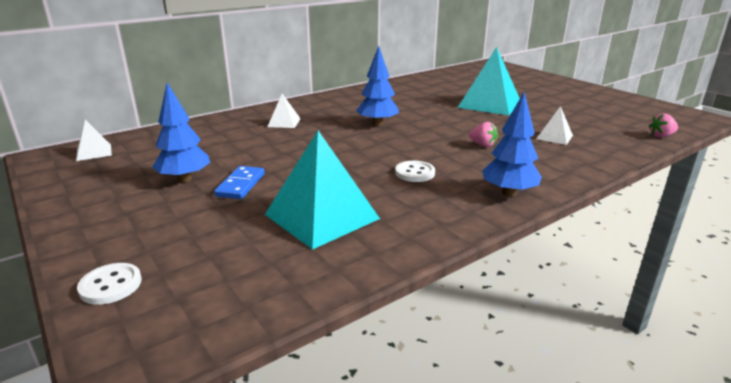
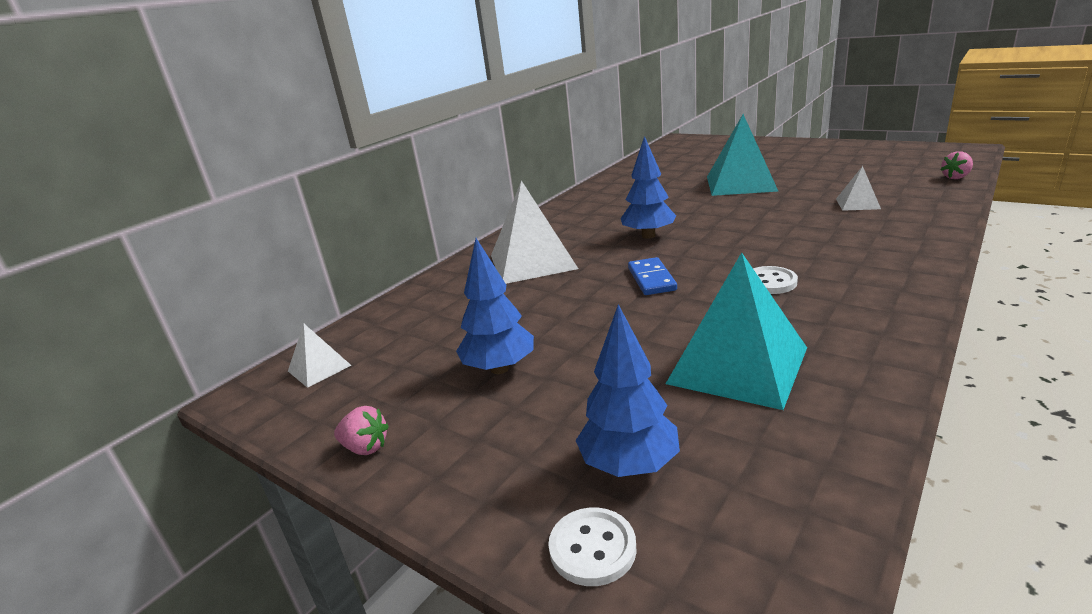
camera: 15 degrees left, 0 degrees up
(241, 185) = (584, 355): blue domino -> blue domino (651, 279)
(284, 122) = (532, 262): white pyramid -> white pyramid, size x2.05
(482, 145) = (797, 231): pink strawberry -> pink strawberry (365, 447)
(509, 193) = (899, 277): blue tree -> blue tree (629, 465)

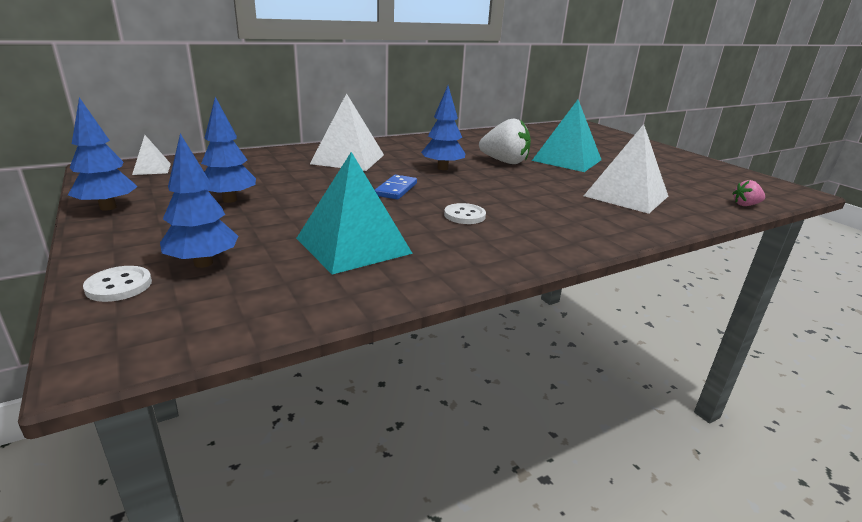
camera: 20 degrees right, 0 degrees up
(365, 447) = (108, 207): pink strawberry -> blue tree
(691, 206) = (504, 162): none -> white strawberry
(857, 203) = (626, 196): white pyramid -> white pyramid, size x2.05

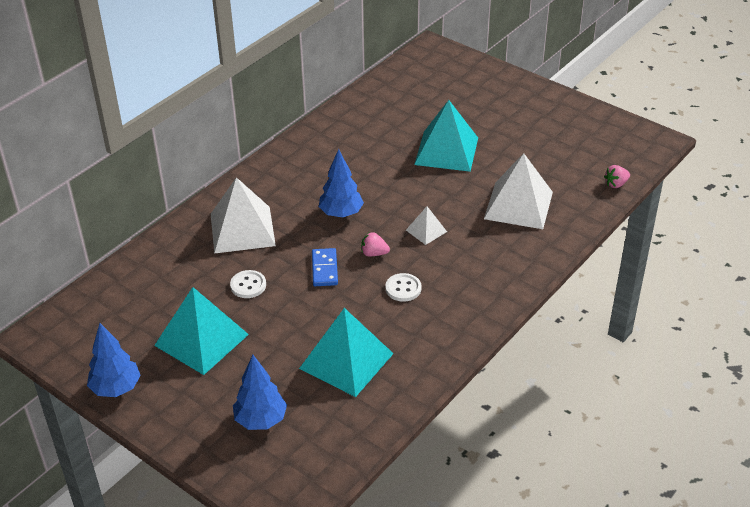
camera: 20 degrees left, 15 degrees up
(119, 286) = (230, 461): white button -> white button (248, 285)
(152, 169) = (80, 319): white pyramid -> white pyramid (426, 231)
(230, 200) = (201, 339): blue tree -> turquoise pyramid
(453, 191) = (374, 253): none -> pink strawberry
(504, 162) = (391, 178): white strawberry -> none

